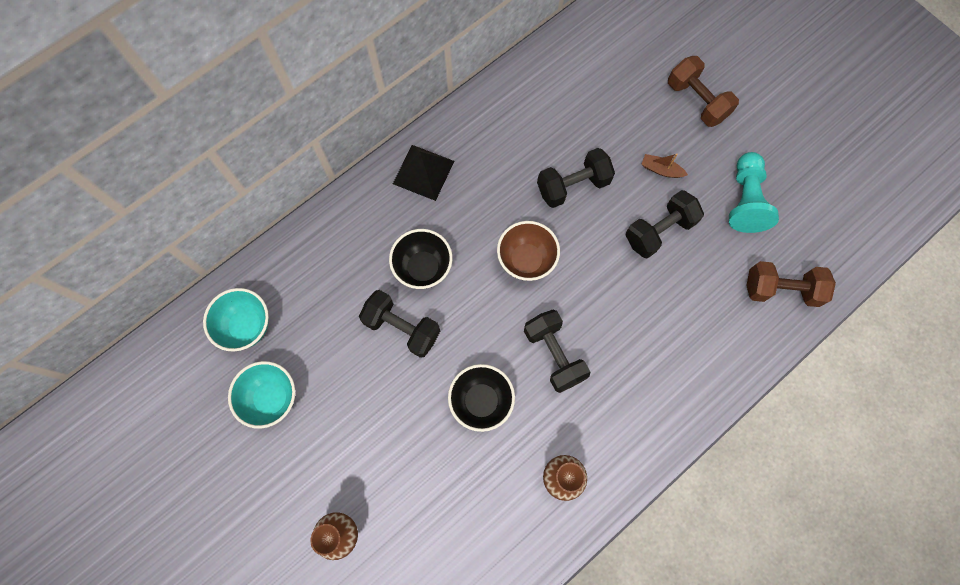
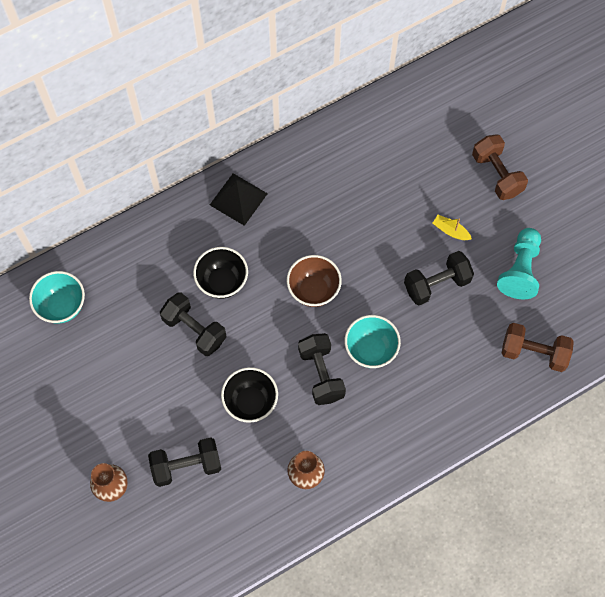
camera: 10 degrees right, 5 degrees down
(271, 398) = (73, 369): turquoise bowl -> turquoise bowl (370, 350)
(573, 186) = (368, 232): black dumbbell -> black dumbbell (186, 466)
(661, 170) = (450, 231): brown boat -> yellow boat

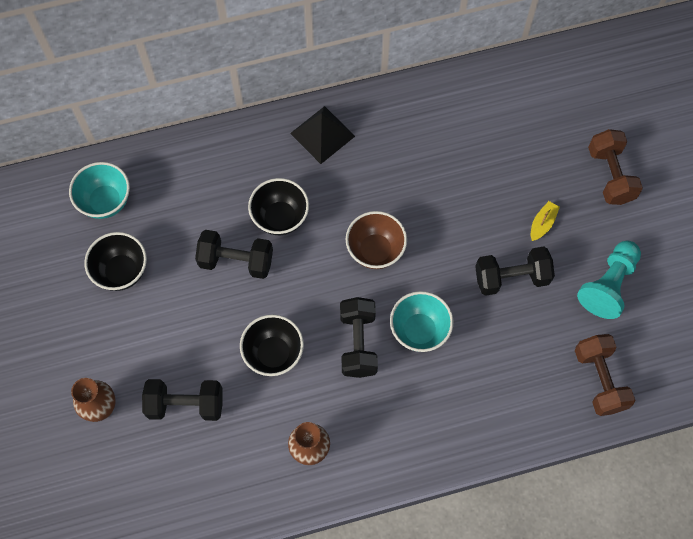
camera: 15 degrees right, 0 degrees up
(95, 364) = (121, 271): none -> black bowl
(194, 330) = (236, 261): black dumbbell -> black dumbbell turned 45 degrees counterclockwise
(450, 231) = (542, 224): yellow boat -> yellow boat turned 75 degrees clockwise
(534, 352) = (599, 380): brown dumbbell -> brown dumbbell turned 45 degrees clockwise

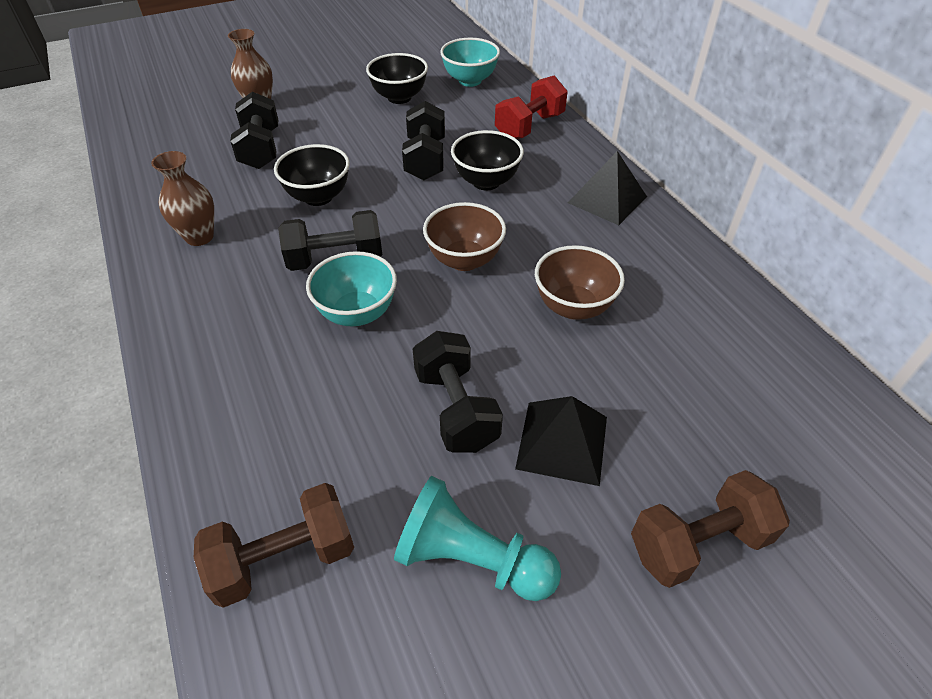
camera: 80 degrees right, 20 degrees down
(204, 166) = (529, 127): none -> red dumbbell
(435, 189) = (573, 307): none -> brown bowl
(542, 224) = (562, 442): yellow boat -> black pyramid

